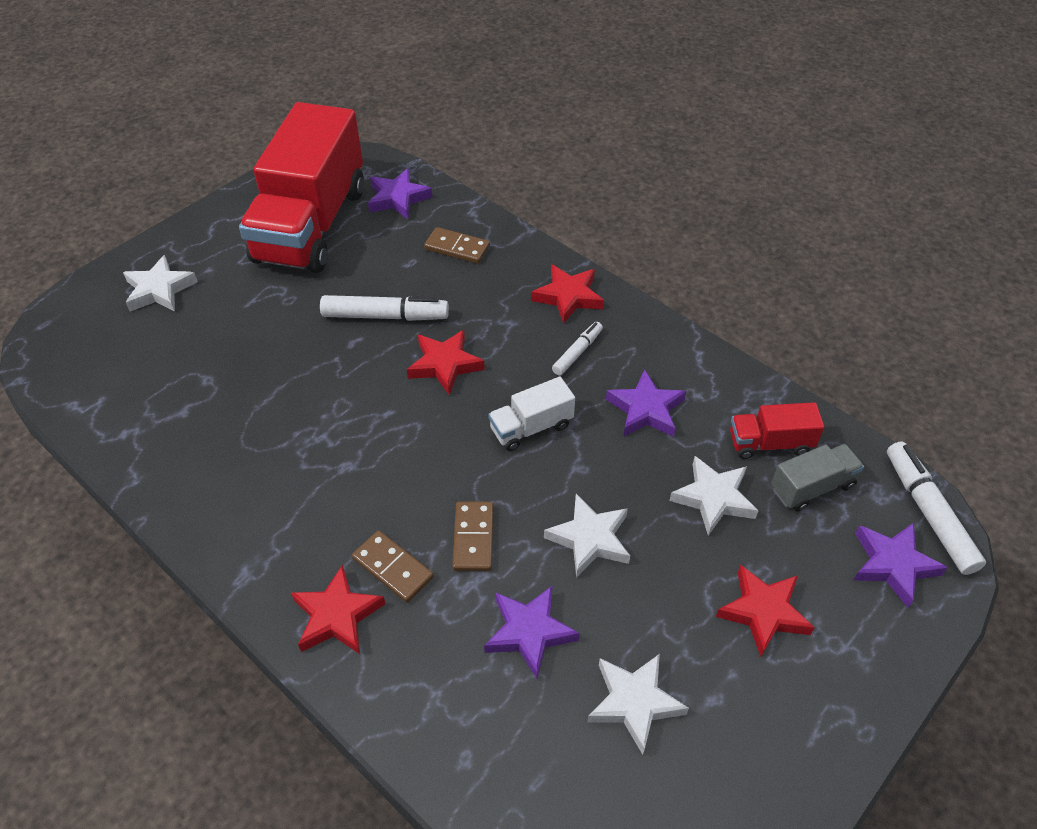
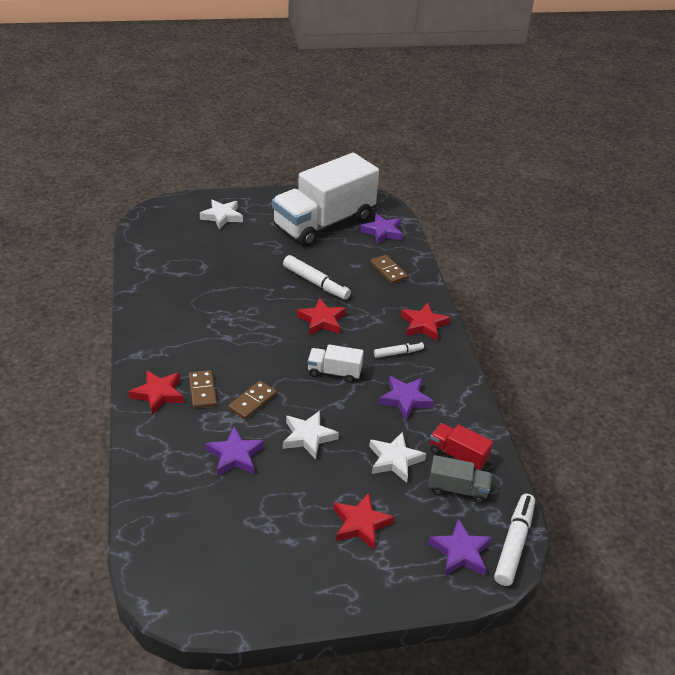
camera: 35 degrees right, 10 degrees down
(311, 225) = (324, 223): red truck -> white truck
(634, 702) = (251, 515): white star -> none

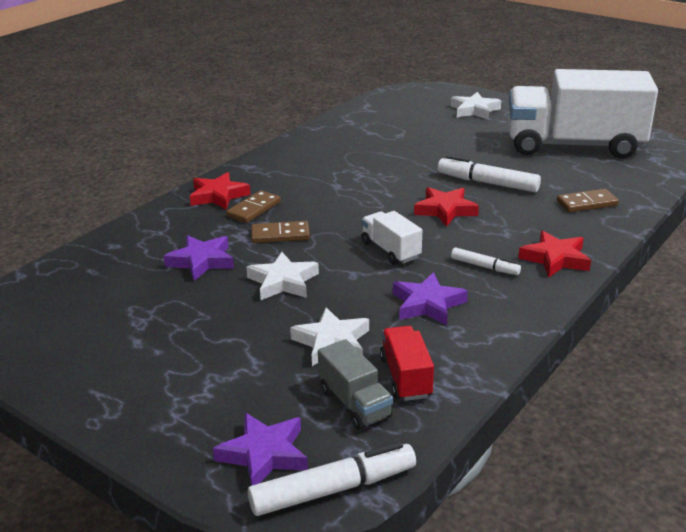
camera: 50 degrees right, 10 degrees down
(316, 283) = (487, 183): white marker -> white marker turned 120 degrees clockwise
(361, 524) = (213, 368): red star -> none
(383, 232) = (633, 173): purple star -> none
(388, 271) = (587, 203): brown domino -> brown domino turned 60 degrees clockwise

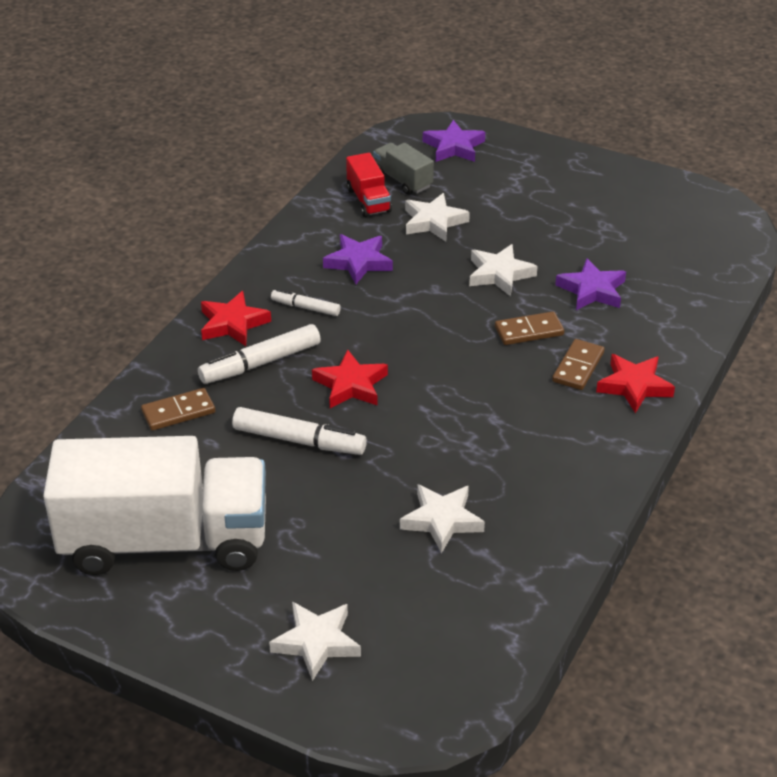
camera: 170 degrees right, 10 degrees up
(333, 489) = (403, 134): white marker -> white marker (260, 363)
(390, 250) = (404, 320): white truck -> none
(392, 144) = (442, 520): none -> white star

